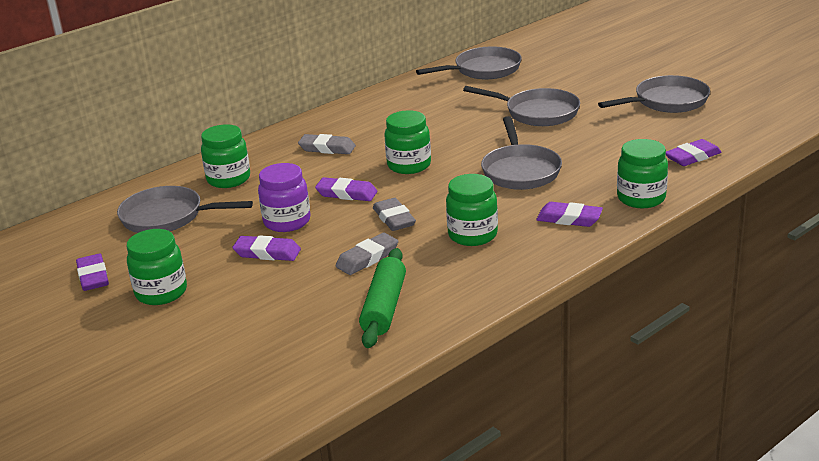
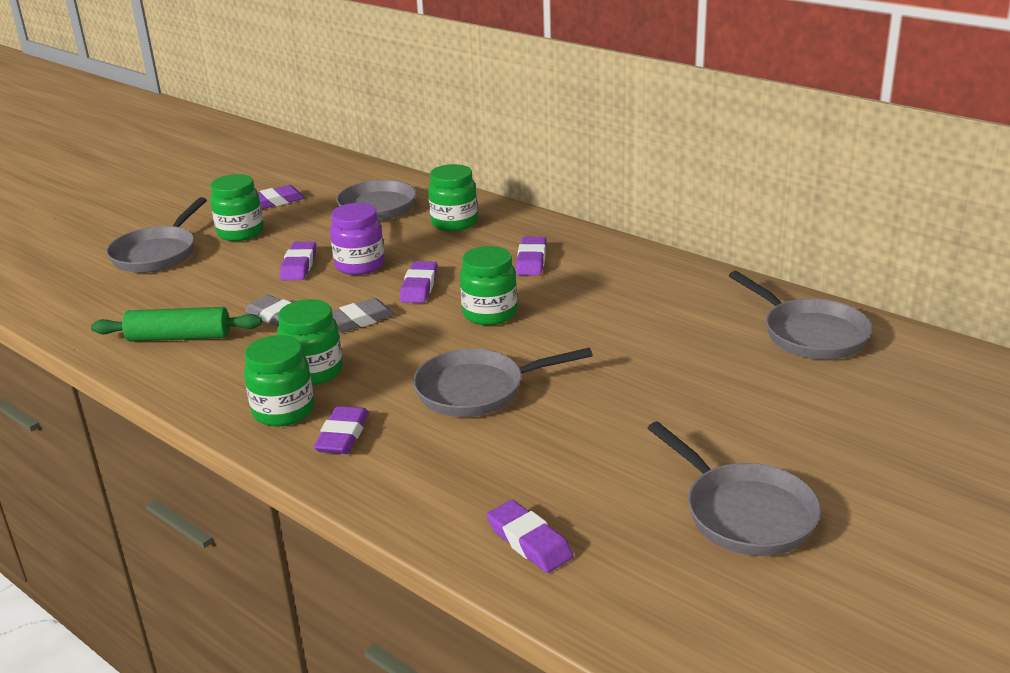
camera: 80 degrees right, 0 degrees up
(327, 148) = (531, 261): grey eraser -> purple eraser
(537, 113) = (665, 390): grey pan -> grey pan (157, 253)
(641, 198) = (393, 492): green jar -> green jar (283, 411)

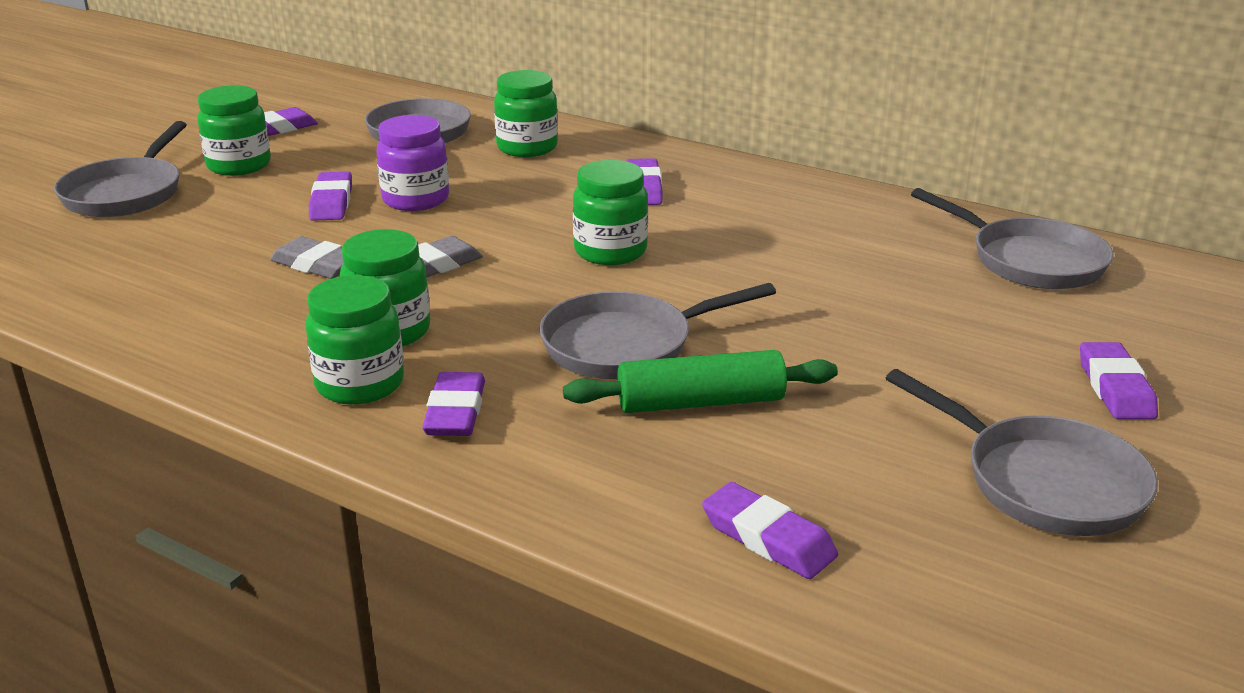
camera: 10 degrees left, 0 degrees up
(179, 337) = (182, 296): green rolling pin -> green rolling pin (700, 402)
(419, 287) = (504, 222): purple eraser -> purple eraser (1115, 388)

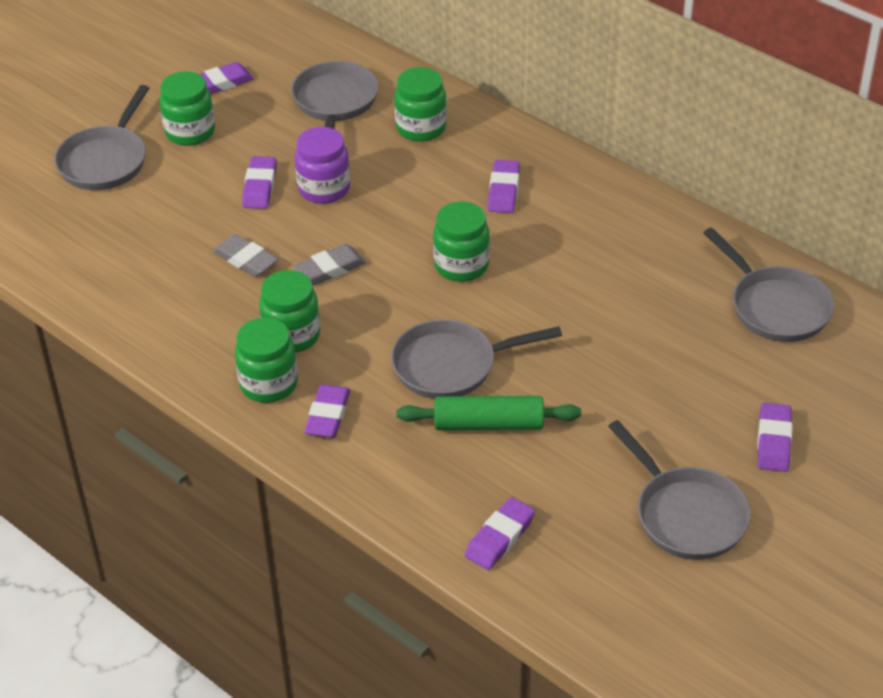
camera: 10 degrees right, 15 degrees up
(768, 538) = (499, 537): purple eraser -> purple eraser turned 75 degrees clockwise

